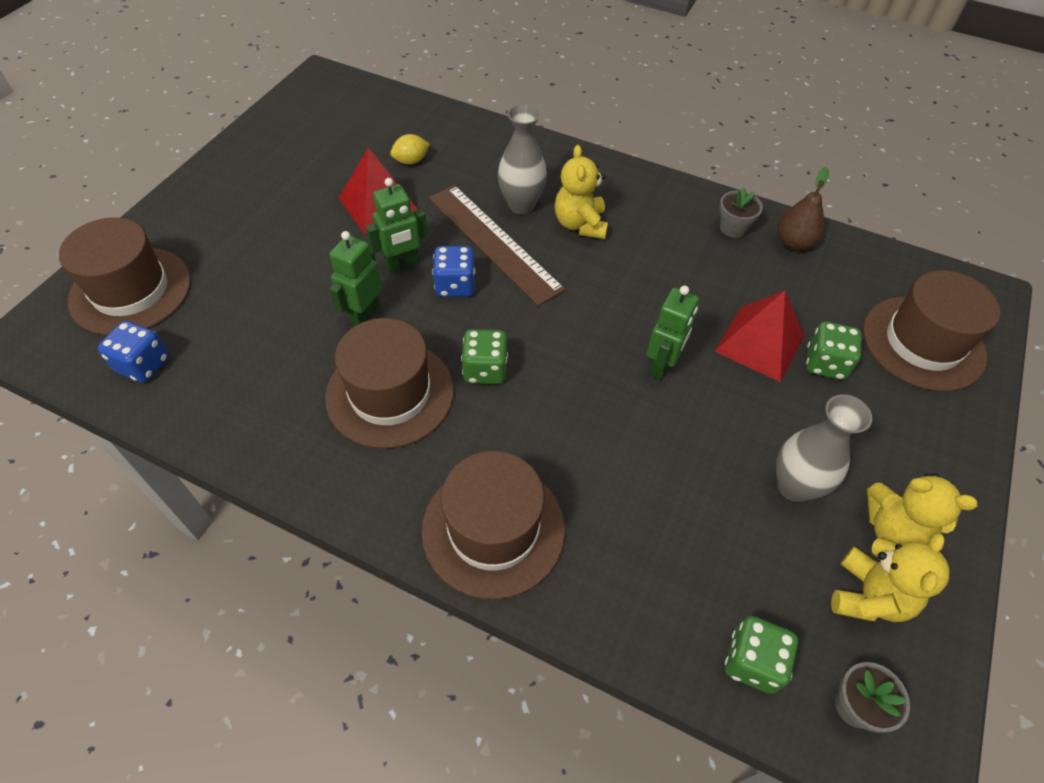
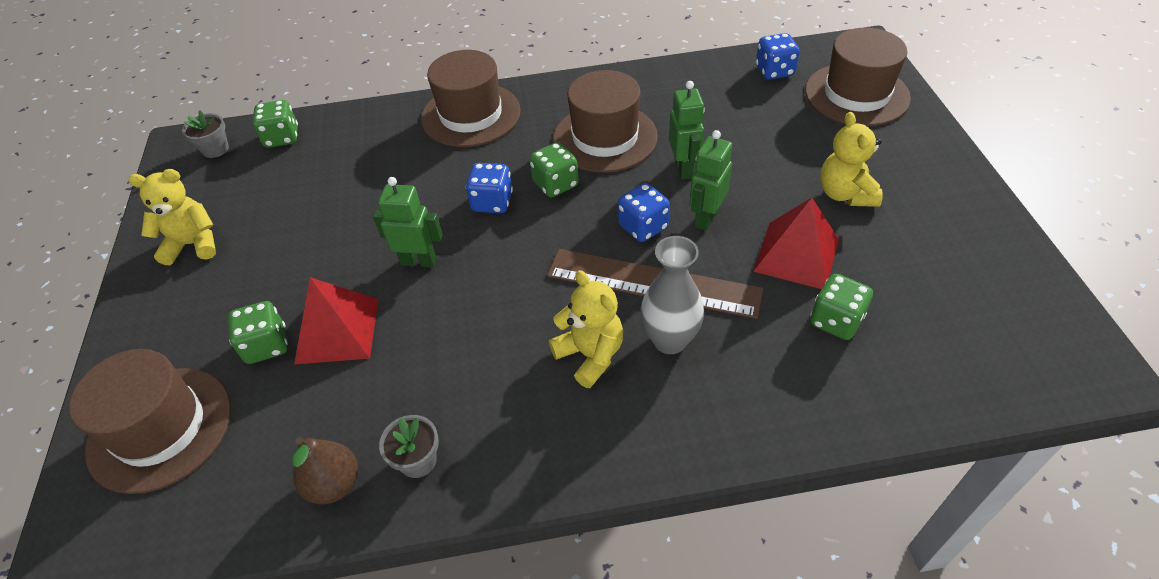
camera: 150 degrees right, 5 degrees down
(411, 161) = (835, 321): yellow lemon -> green dice
(557, 387) = (492, 202): none -> blue dice
(661, 366) = (419, 261): green robot -> green robot turned 105 degrees clockwise
(794, 486) = (275, 233): grey vase -> none
(868, 596) = (210, 199): yellow teddy bear -> yellow teddy bear (845, 194)

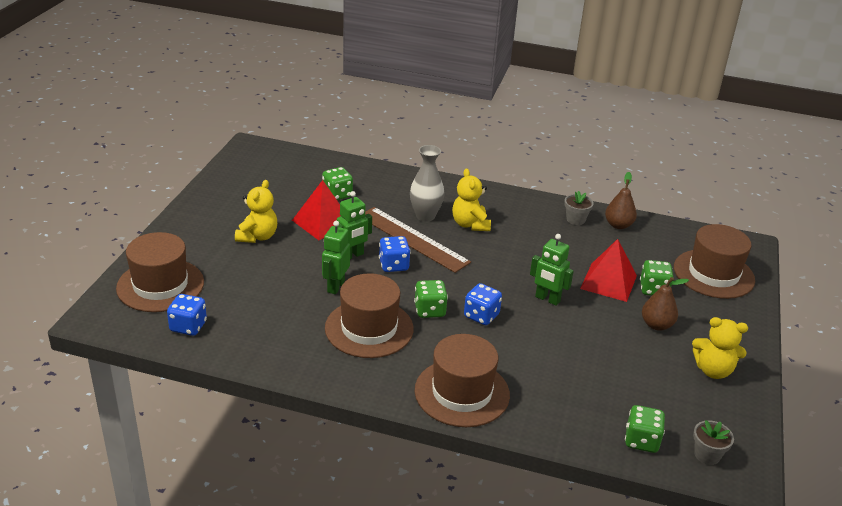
camera: 160 degrees left, 15 degrees down
(263, 282) = (656, 325): none -> brown pear

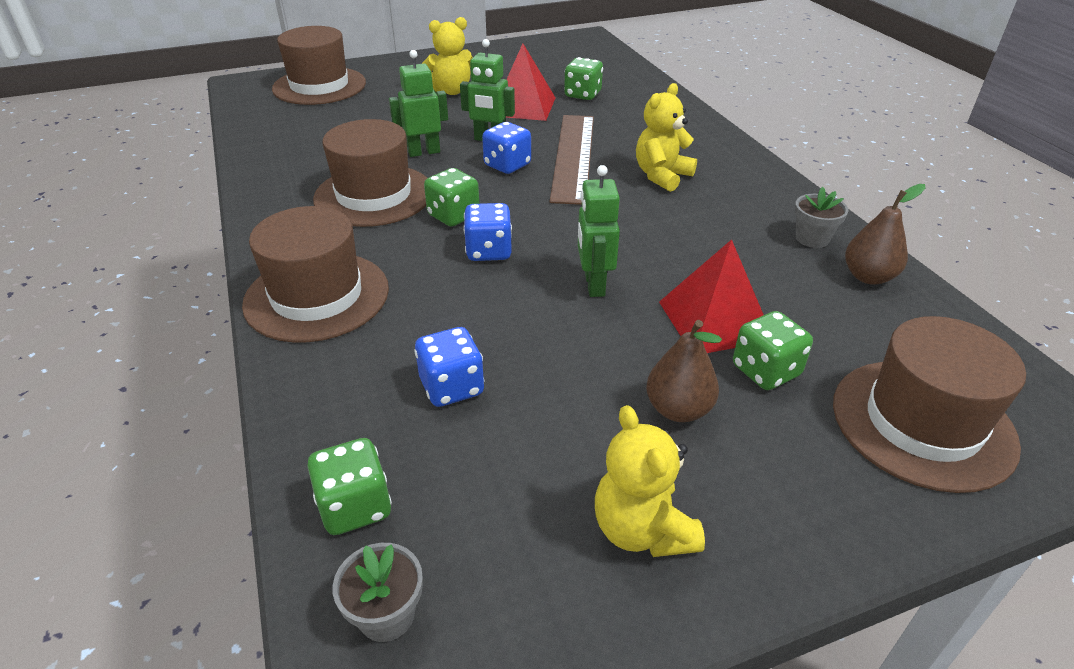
camera: 55 degrees right, 5 degrees up
(188, 326) = (272, 117): blue dice -> blue dice (452, 387)
(425, 216) = (629, 147): grey vase -> none

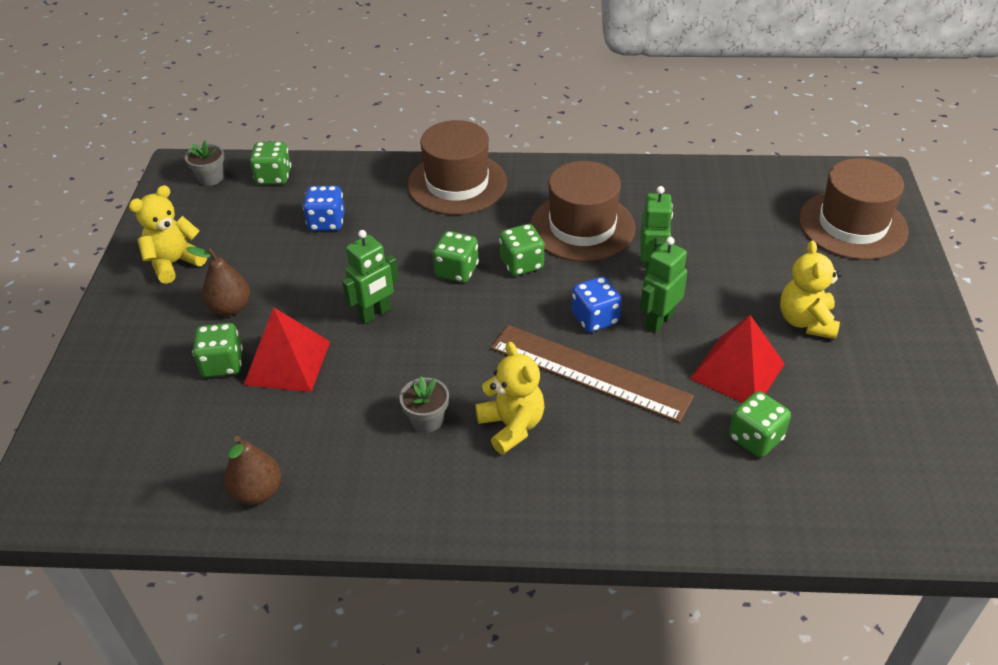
camera: 115 degrees right, 5 degrees up
(489, 251) = (456, 271): blue dice -> green dice
(594, 285) = (375, 314): green robot -> green robot turned 120 degrees clockwise
(642, 529) = (174, 263): yellow teddy bear -> yellow teddy bear turned 45 degrees counterclockwise
(812, 238) = (334, 486): grey flower pot -> grey flower pot (427, 420)
(922, 423) = (119, 417): brown hat -> none

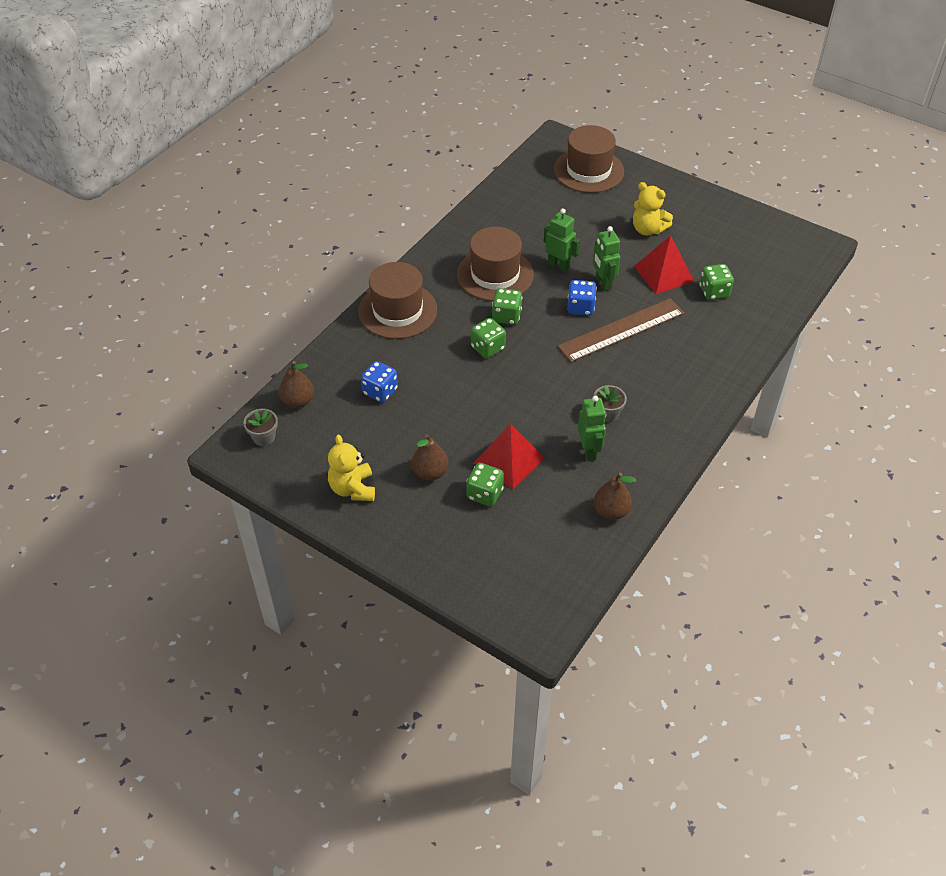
camera: 60 degrees left, 5 degrees up
(273, 177) = (298, 401): green dice -> brown pear
(375, 314) = (496, 402): green robot -> green robot (589, 451)
(511, 426) = (638, 380): yellow teddy bear -> none

